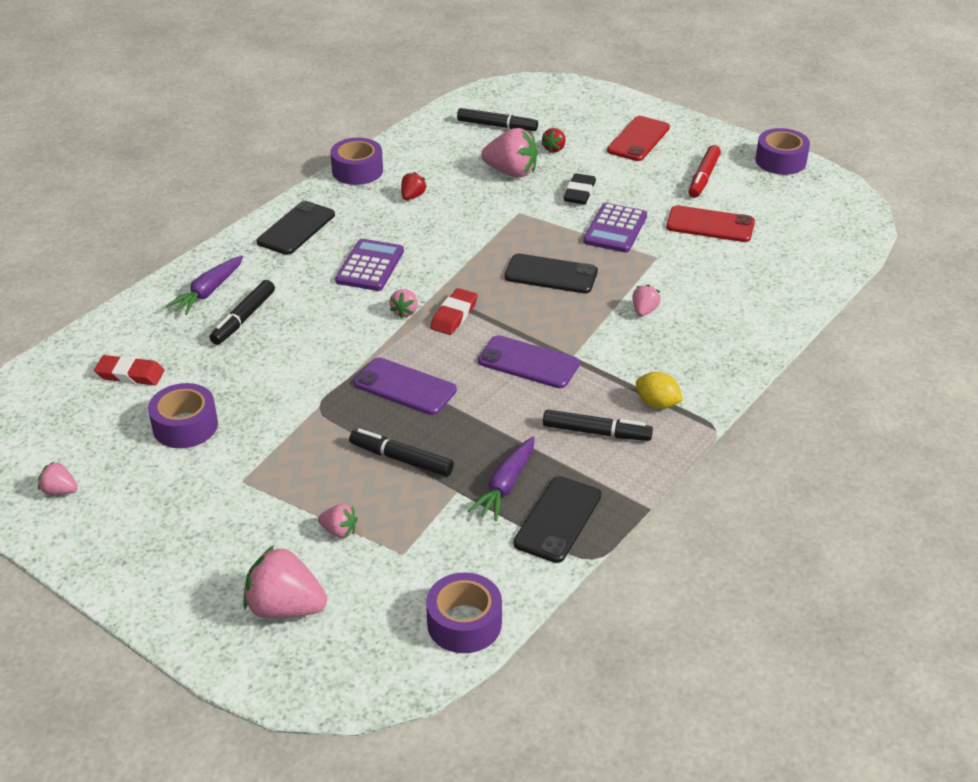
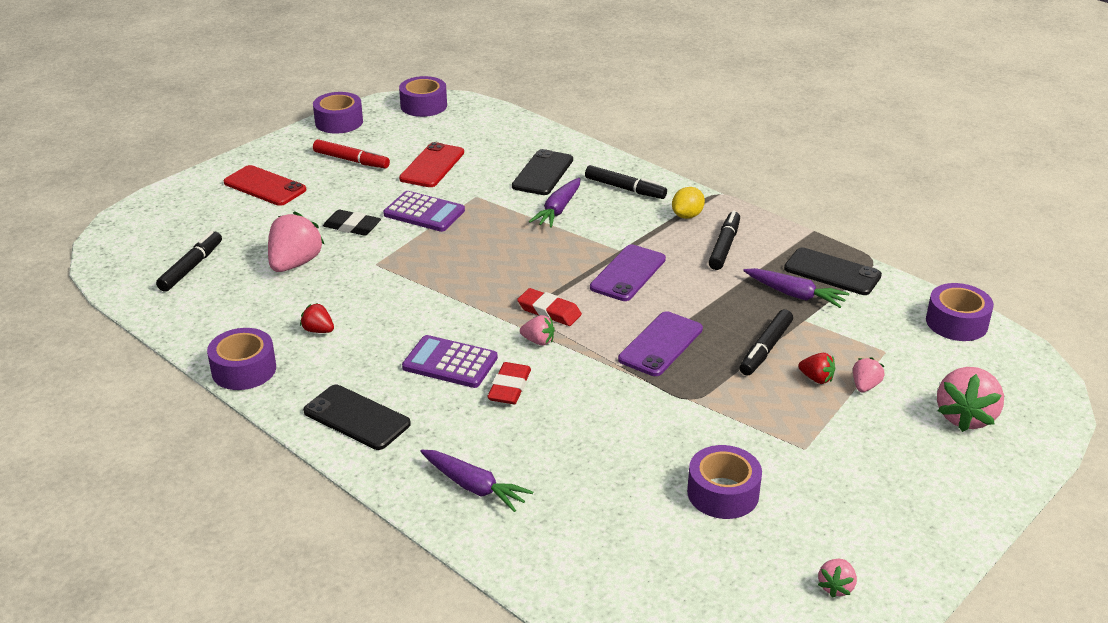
camera: 85 degrees left, 5 degrees down
(130, 374) = (631, 545): red eraser -> red eraser (509, 387)
(243, 318) = (533, 456): black marker -> black marker (625, 189)
(551, 274) = (491, 252): black phone -> black phone (543, 173)
(554, 149) = (259, 235): red strawberry -> red strawberry (816, 379)
(644, 311) = (558, 210): pink strawberry -> purple carrot
(842, 207) = (423, 105): none -> purple tape

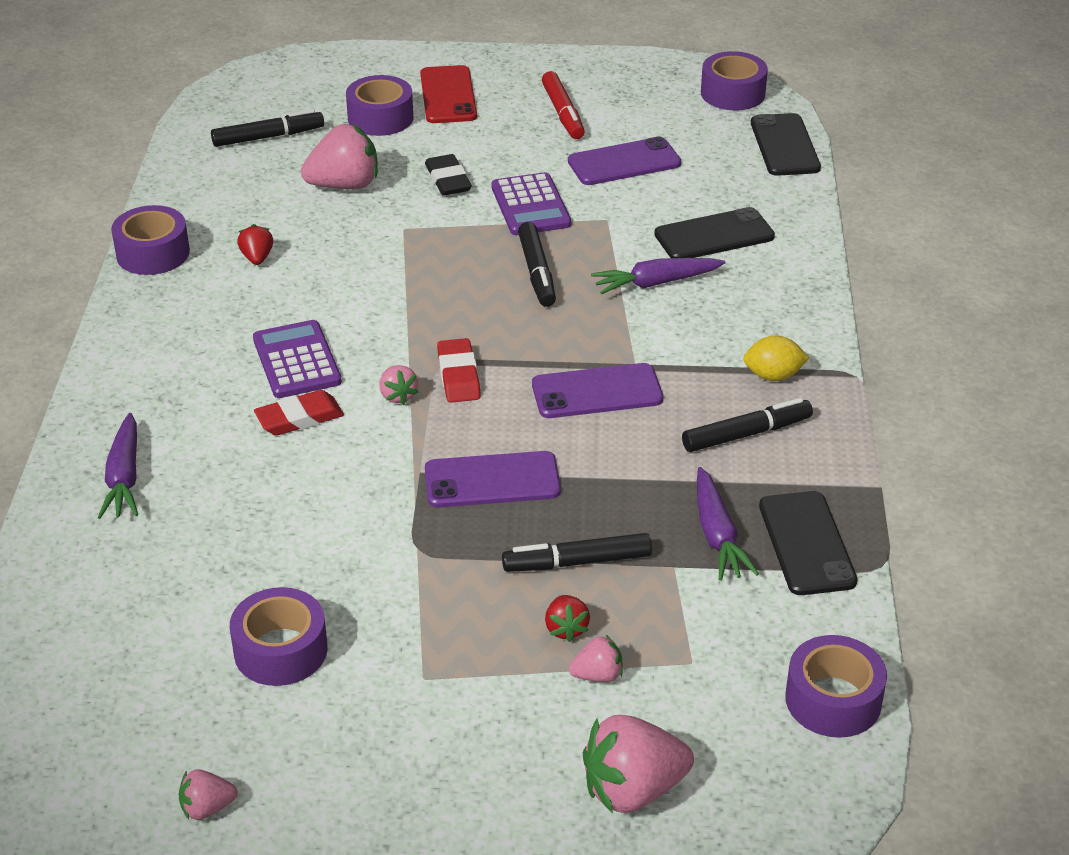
camera: 50 degrees right, 5 degrees up
(339, 122) = (622, 66): purple tape -> purple tape (380, 118)
(356, 418) = (152, 353): black phone -> black phone (784, 145)
(432, 166) = (624, 162): red phone -> purple phone
(625, 189) = (765, 305): black marker -> black marker (537, 272)

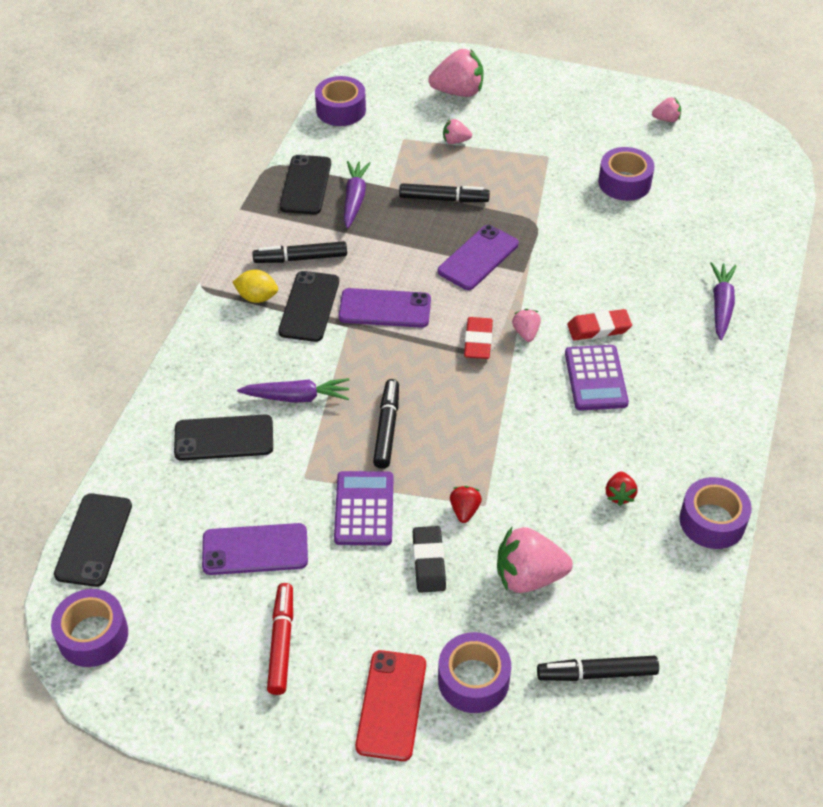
camera: 165 degrees left, 10 degrees up
(492, 480) = (478, 258): purple phone -> purple phone turned 60 degrees counterclockwise
(566, 629) = (463, 165): red strawberry -> red strawberry (464, 510)
(698, 377) = (309, 306): none -> black phone

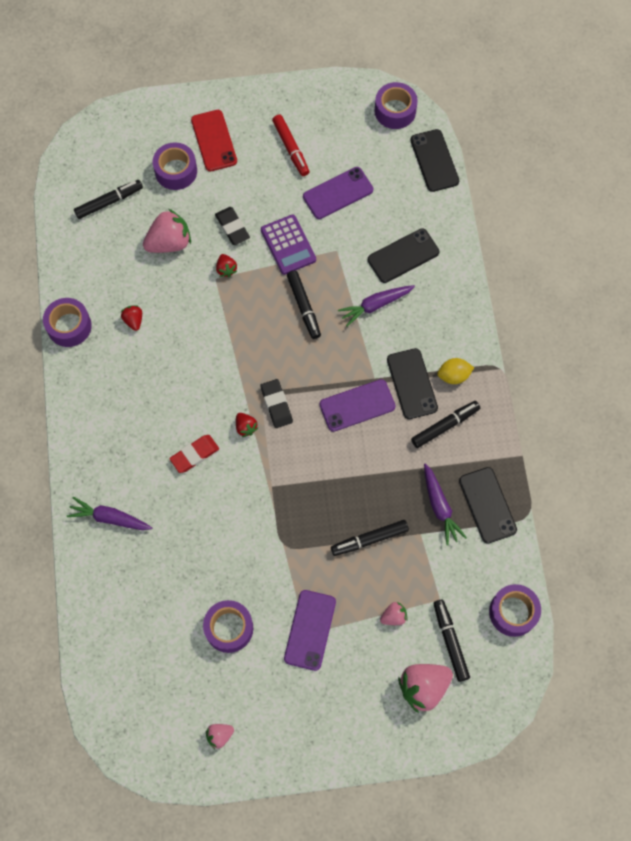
camera: 155 degrees right, 20 degrees up
(413, 110) = (450, 641): none -> black marker
(478, 258) = (312, 486): purple phone -> purple phone (310, 630)
(478, 341) = (276, 405): red eraser -> black eraser
(526, 333) = (246, 427): pink strawberry -> red strawberry
(595, 378) = (181, 407): purple calculator -> none
(721, 305) = (110, 518): purple carrot -> purple carrot turned 120 degrees clockwise

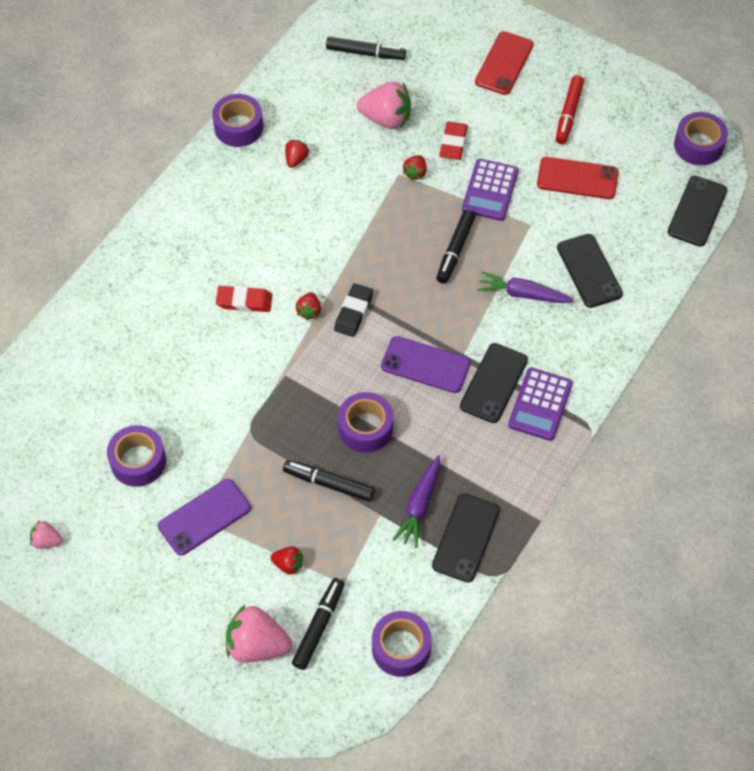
camera: 40 degrees right, 10 degrees down
(110, 518) = (126, 299): purple carrot -> none
(176, 171) = (447, 66): purple tape -> purple tape (365, 428)
(232, 227) = (453, 143): black eraser -> red eraser
(338, 193) = (577, 178): purple phone -> red phone
(393, 616) = (288, 564): pink strawberry -> red strawberry
(403, 256) = (589, 271): black phone -> black phone turned 60 degrees clockwise
(445, 426) = (490, 441): black marker -> none
(453, 376) = (540, 404): yellow lemon -> purple calculator

